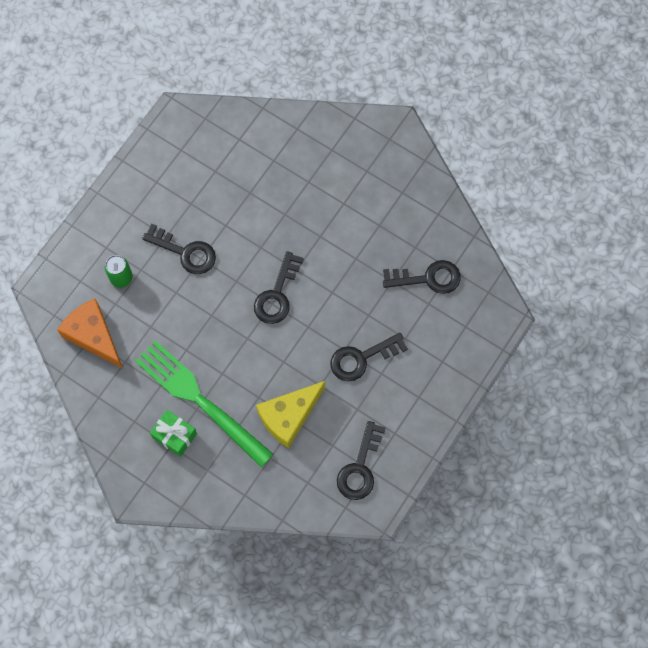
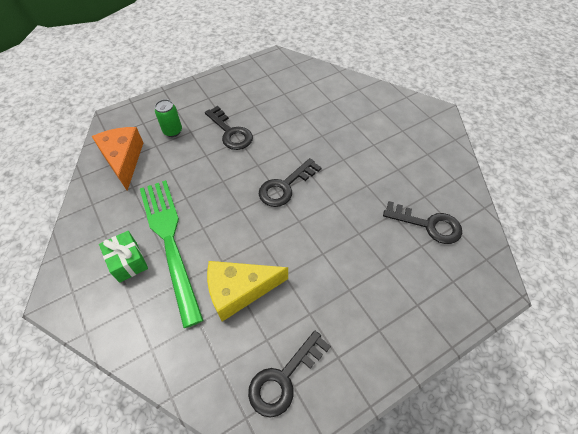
camera: 25 degrees right, 15 degrees down
(362, 358) = (336, 268): black key -> none

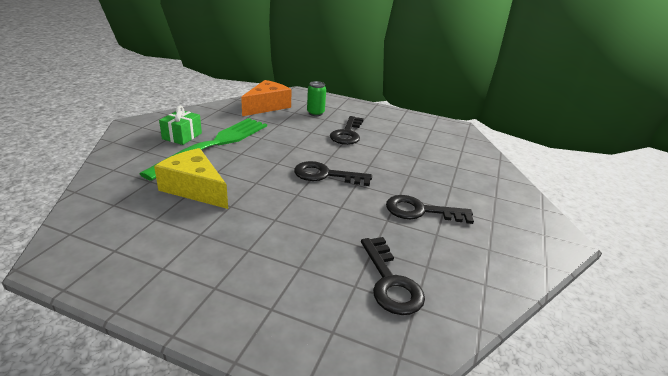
camera: 50 degrees right, 25 degrees down
(284, 378) = (120, 241): black key -> black key (421, 211)

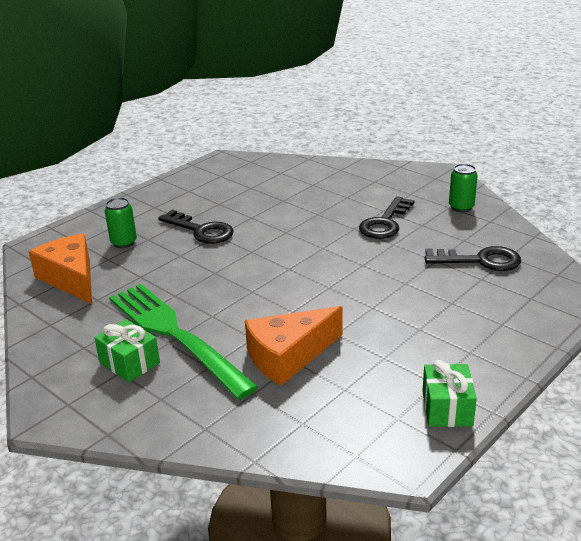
camera: 65 degrees left, 0 degrees up
(122, 278) = (447, 408): none -> green gift
(195, 188) = (288, 356): yellow cheese -> orange cheese
(326, 175) = (296, 262): black key -> none
(495, 258) = (461, 207): none -> green can

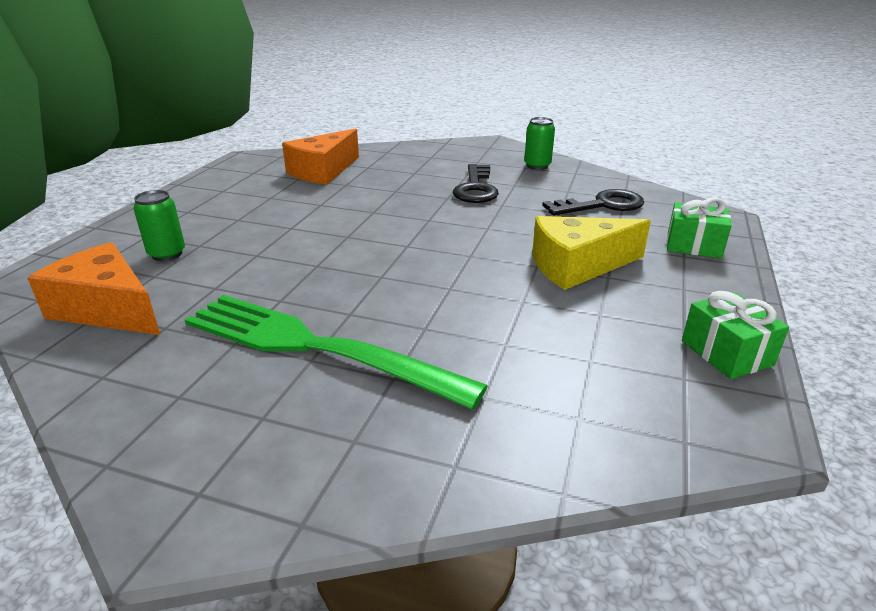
camera: 25 degrees left, 0 degrees up
(129, 363) = (270, 401): green gift -> green gift (693, 245)
(201, 230) = (267, 225): black key -> none
(288, 356) = (490, 339): orange cheese -> orange cheese (323, 171)
(403, 314) = (578, 266): none -> yellow cheese

